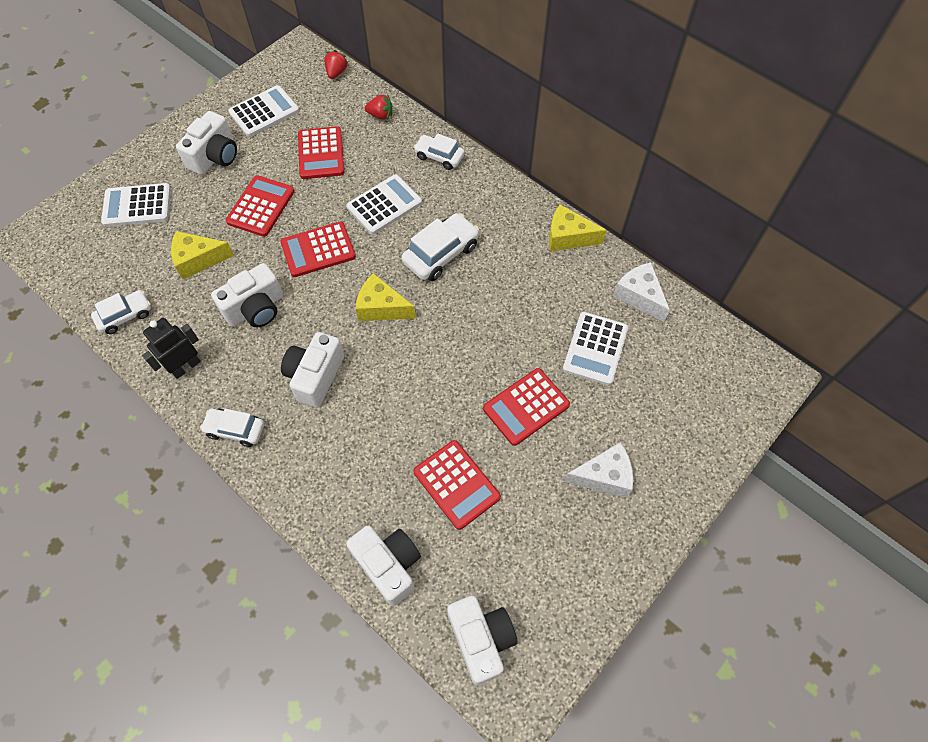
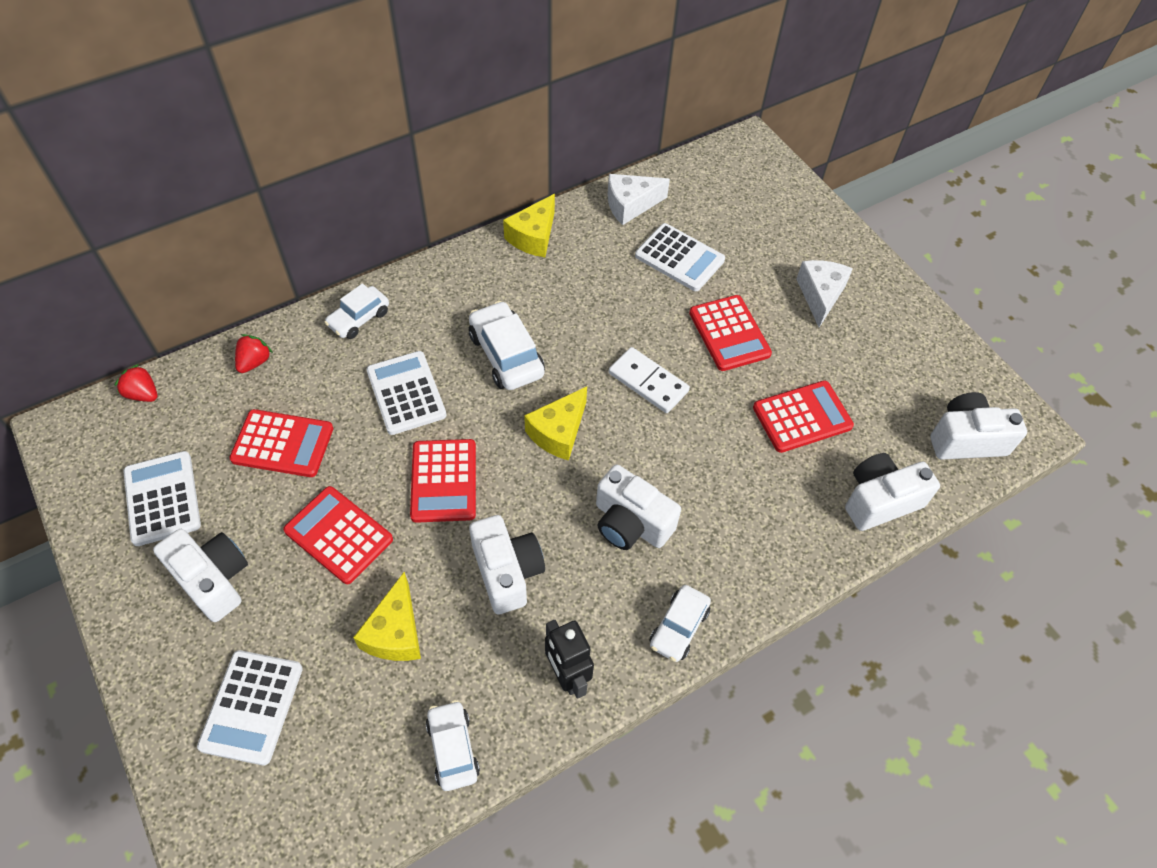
camera: 75 degrees left, 5 degrees down
(450, 356) = (648, 382): none -> white domino

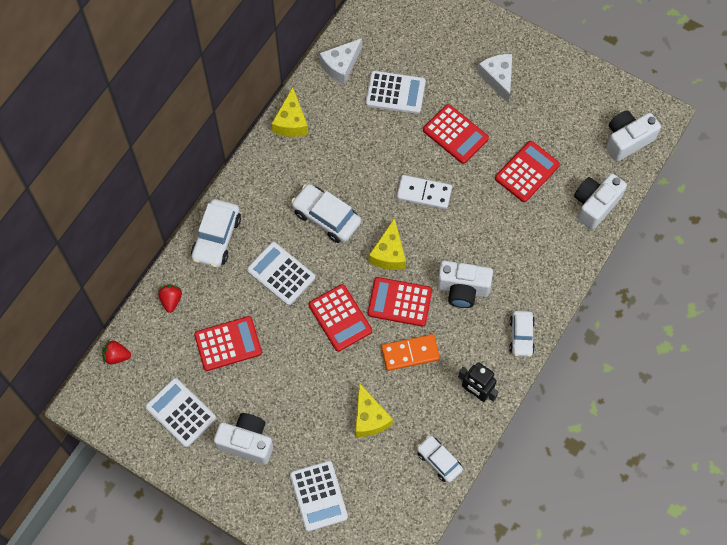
camera: 25 degrees left, 10 degrees up
(338, 535) = (300, 381): red calculator -> red calculator (399, 302)
(359, 318) = (216, 238): white car -> white car, size x1.52
(507, 572) = (410, 353): white camera -> orange domino

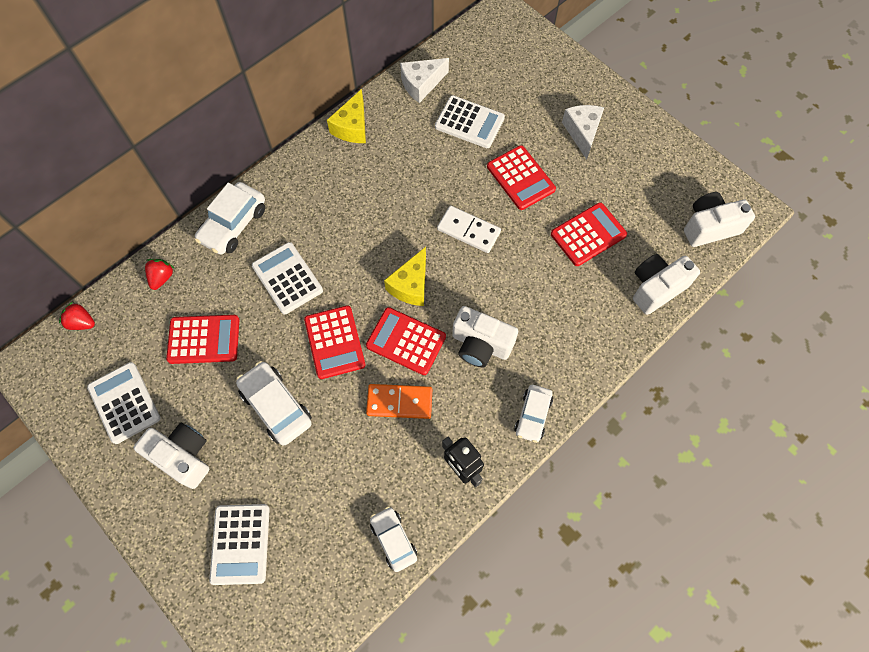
camera: 15 degrees right, 0 degrees up
(326, 217) = (356, 231): white car -> white car (276, 406)
(369, 418) = (329, 465): yellow cheese -> none

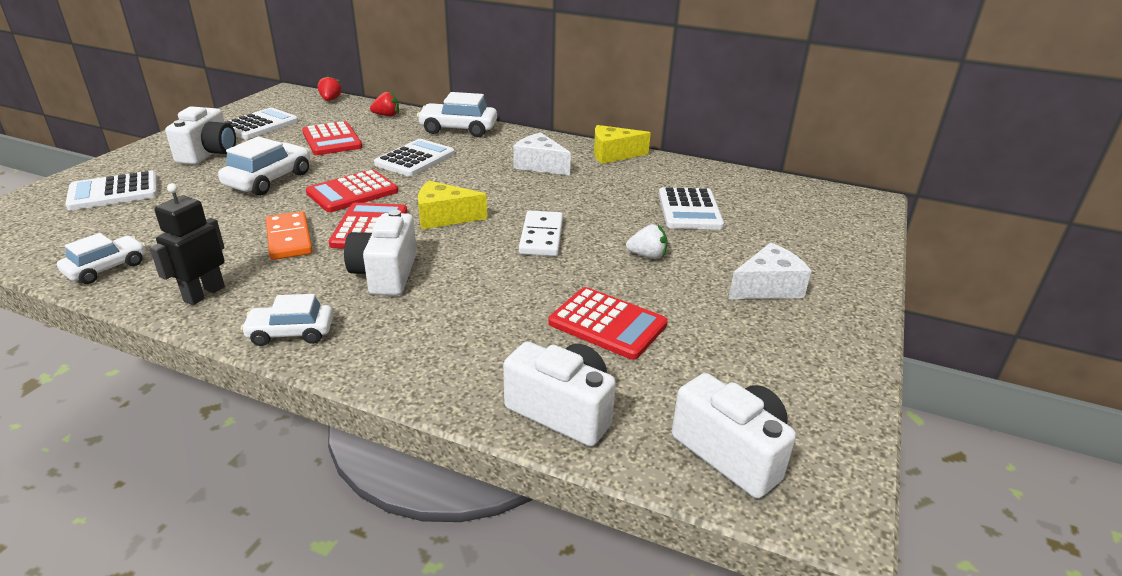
camera: 65 degrees right, 35 degrees down
(421, 84) = (706, 176): white cheese -> white cheese (539, 165)
(520, 178) = (647, 256): red calculator -> white strawberry

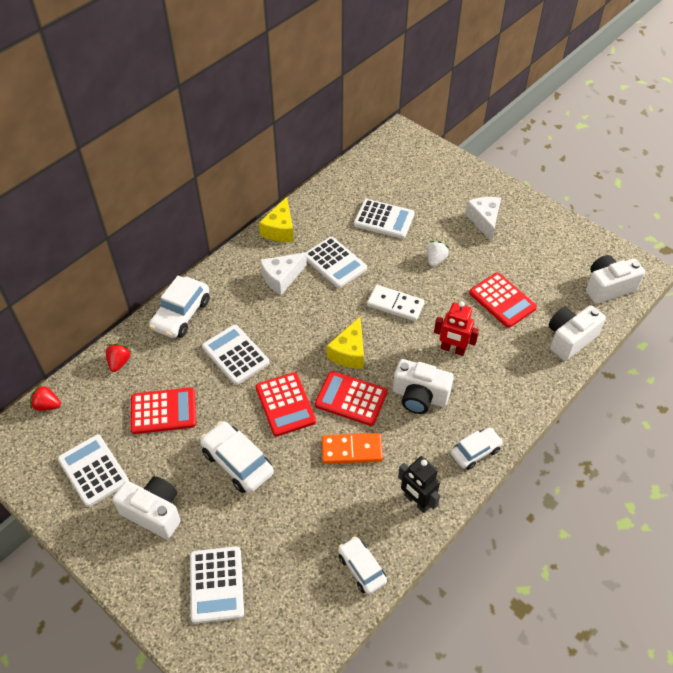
camera: 70 degrees left, 20 degrees up
(291, 333) = (475, 452): white car -> white car turned 135 degrees counterclockwise
(482, 290) = (452, 349): none -> red robot
(586, 190) = (335, 263): none -> white calculator
(607, 324) = (502, 300): red calculator -> red calculator turned 90 degrees clockwise

